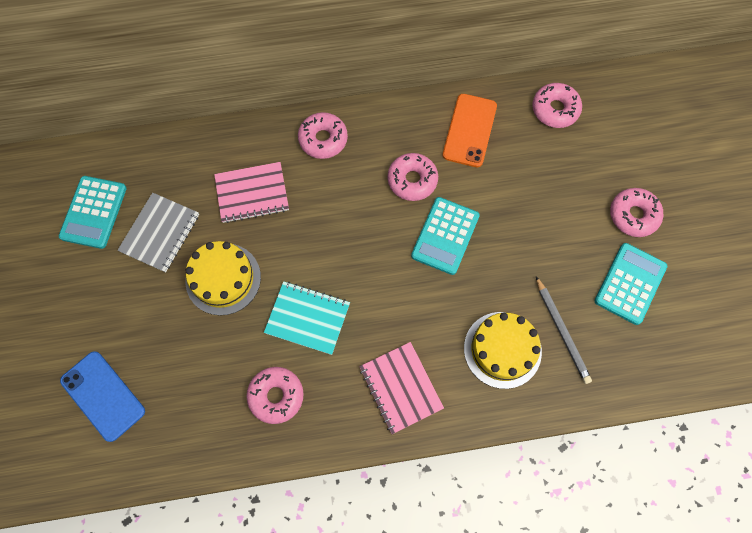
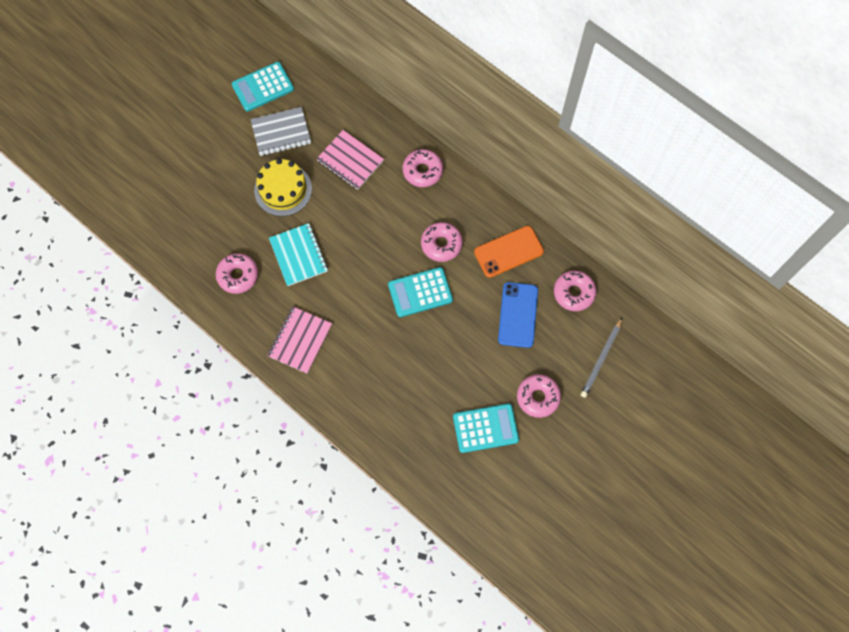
camera: 50 degrees right, 0 degrees up
(103, 396) = (163, 185): blue phone -> blue phone (518, 315)
(502, 349) = (373, 381): yellow cake -> none
(562, 331) = (416, 408): grey pencil -> grey pencil (601, 359)

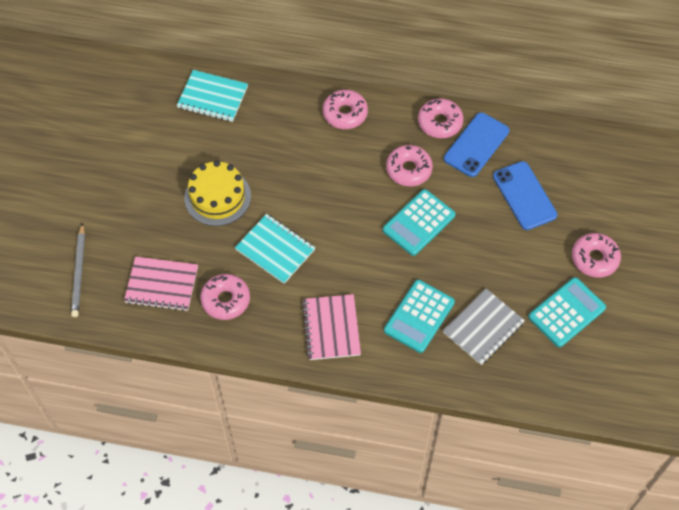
camera: 30 degrees left, 10 degrees down
(263, 87) = (132, 113): turquoise calculator -> turquoise calculator (419, 316)
(281, 132) = (180, 145): grey notebook -> grey notebook (483, 327)
(330, 104) = (212, 97): none -> turquoise notebook
(350, 161) = (267, 138): pink notebook -> pink notebook (161, 285)
(508, 252) = (476, 145): orange phone -> blue phone
(573, 293) = (561, 150): pink donut -> pink donut (440, 122)
(601, 359) = (627, 195): grey pencil -> grey pencil (79, 272)

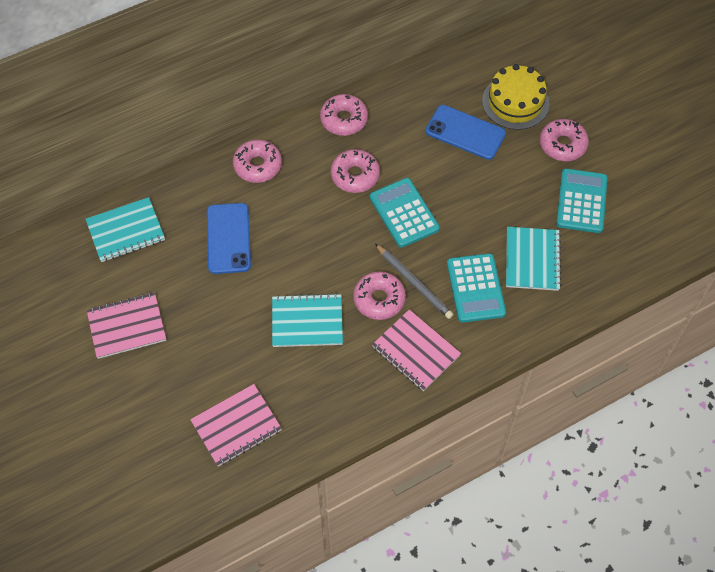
camera: 40 degrees left, 0 degrees up
(79, 272) = (149, 473): grey pencil -> grey pencil (414, 283)
(154, 163) = (127, 326): none -> pink notebook
(217, 197) = (213, 314): yellow cake -> yellow cake (515, 102)
(225, 300) = (305, 396): pink donut -> pink donut (379, 299)
(418, 223) = (404, 213): turquoise calculator -> turquoise calculator turned 150 degrees clockwise
(476, 145) = (390, 118): blue phone -> blue phone (228, 238)
(483, 327) = (532, 260): grey notebook -> turquoise notebook

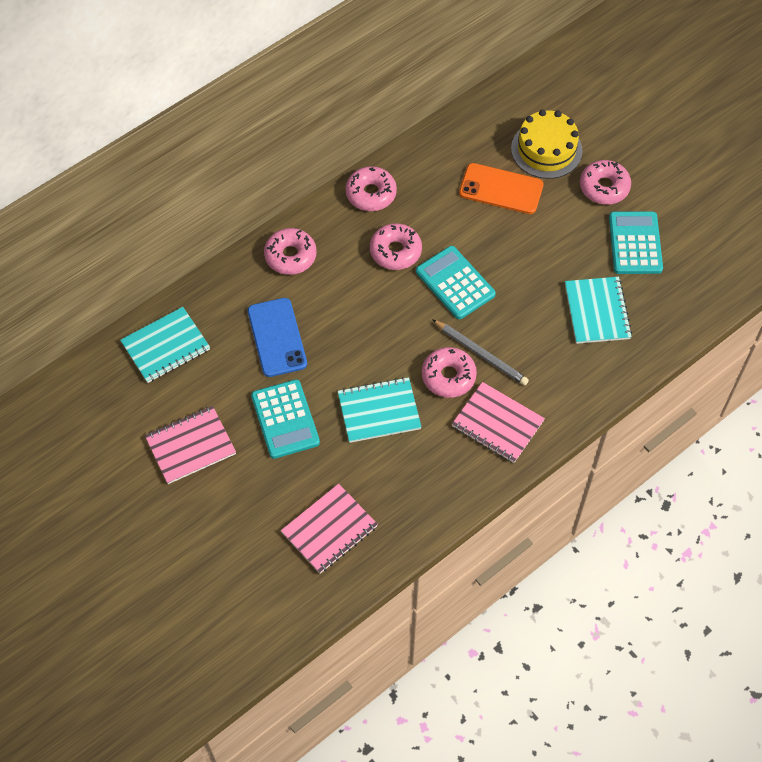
camera: 10 degrees left, 0 degrees up
(465, 132) = (501, 189): blue phone -> orange phone
(475, 288) = (545, 350): turquoise calculator -> turquoise calculator (285, 419)

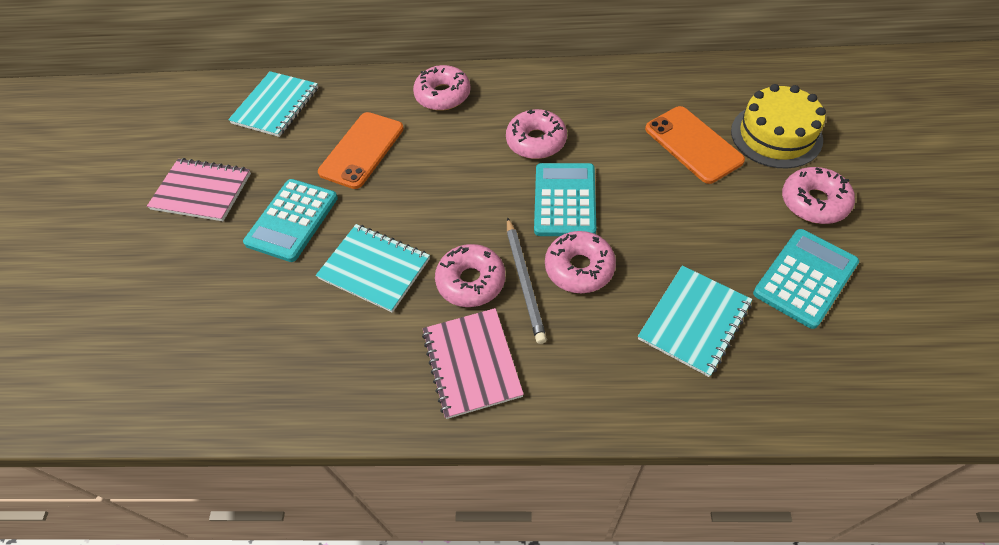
camera: 45 degrees right, 5 degrees down
(165, 346) = (276, 106): turquoise notebook -> turquoise notebook turned 75 degrees counterclockwise
(277, 337) = (362, 150): blue phone -> orange phone
(329, 529) = (213, 347): pink notebook -> none
(371, 194) = (562, 85): pink donut -> pink donut (579, 268)

